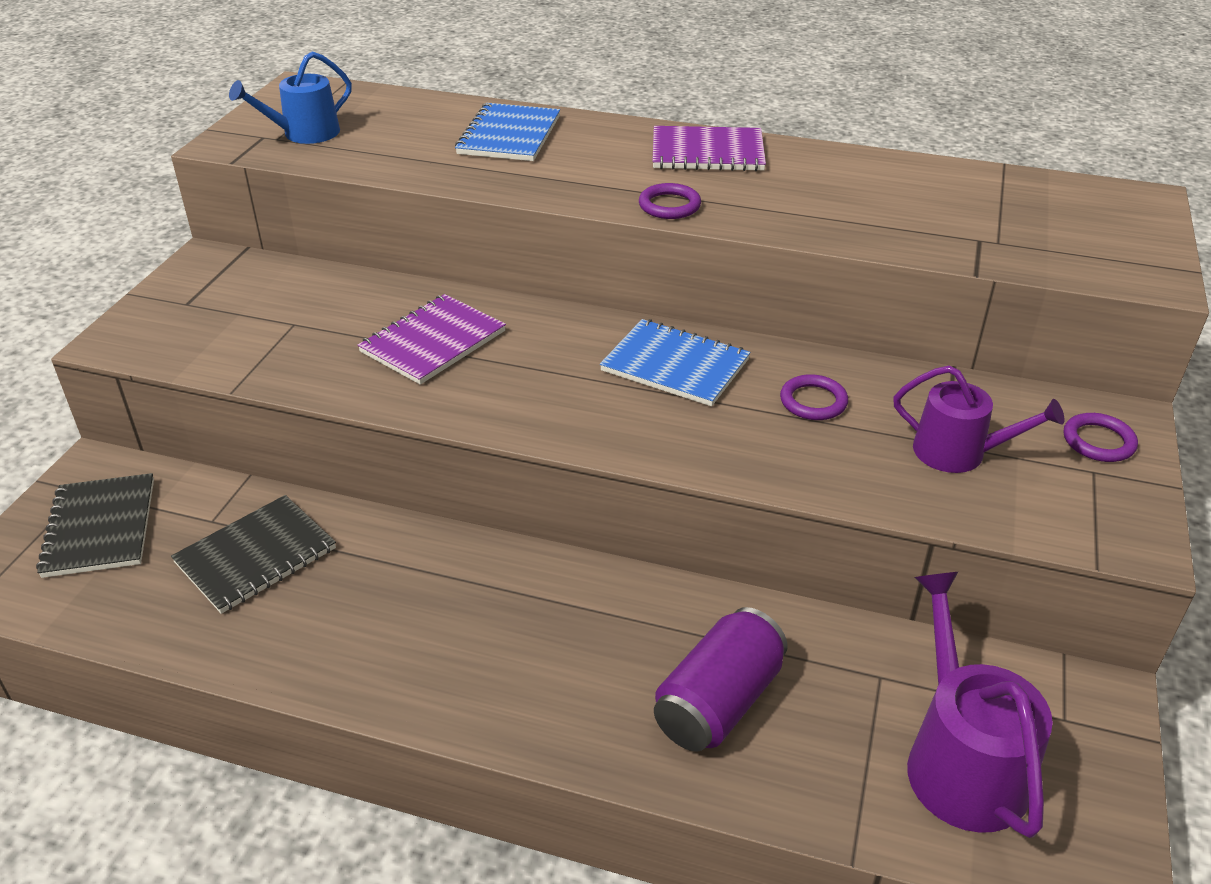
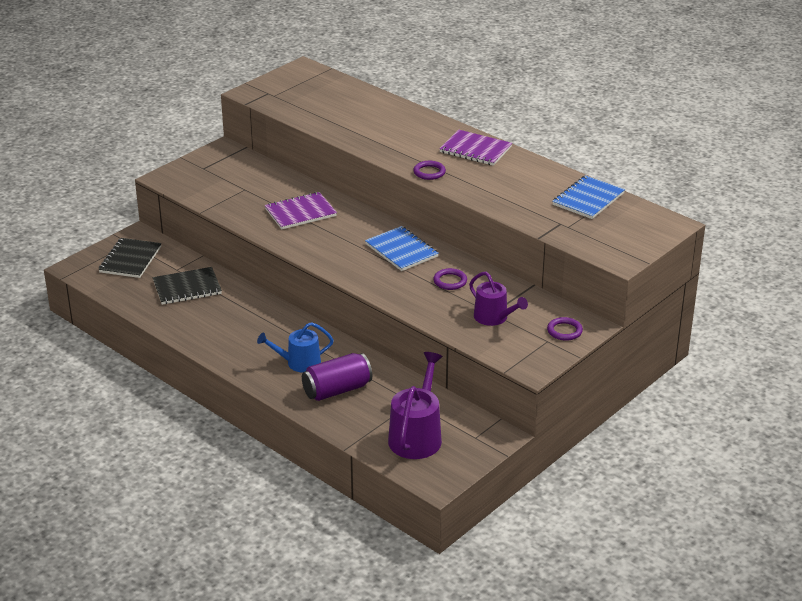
camera: 25 degrees right, 5 degrees down
(305, 134) = (288, 96): blue watering can -> blue watering can (299, 363)
(509, 135) = (385, 118): blue notebook -> blue notebook (588, 199)

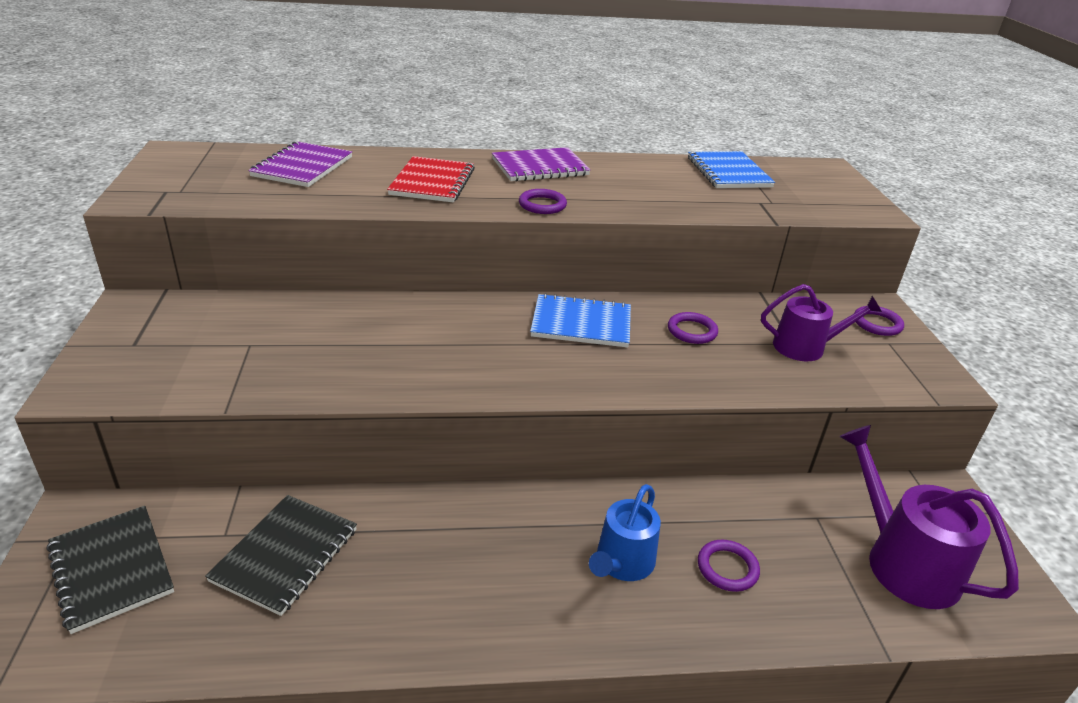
camera: 50 degrees left, 0 degrees up
(300, 212) = (383, 338): purple notebook -> purple notebook (302, 167)
(337, 390) = (727, 568): purple can -> purple ring
(398, 136) = (432, 182): none -> red notebook

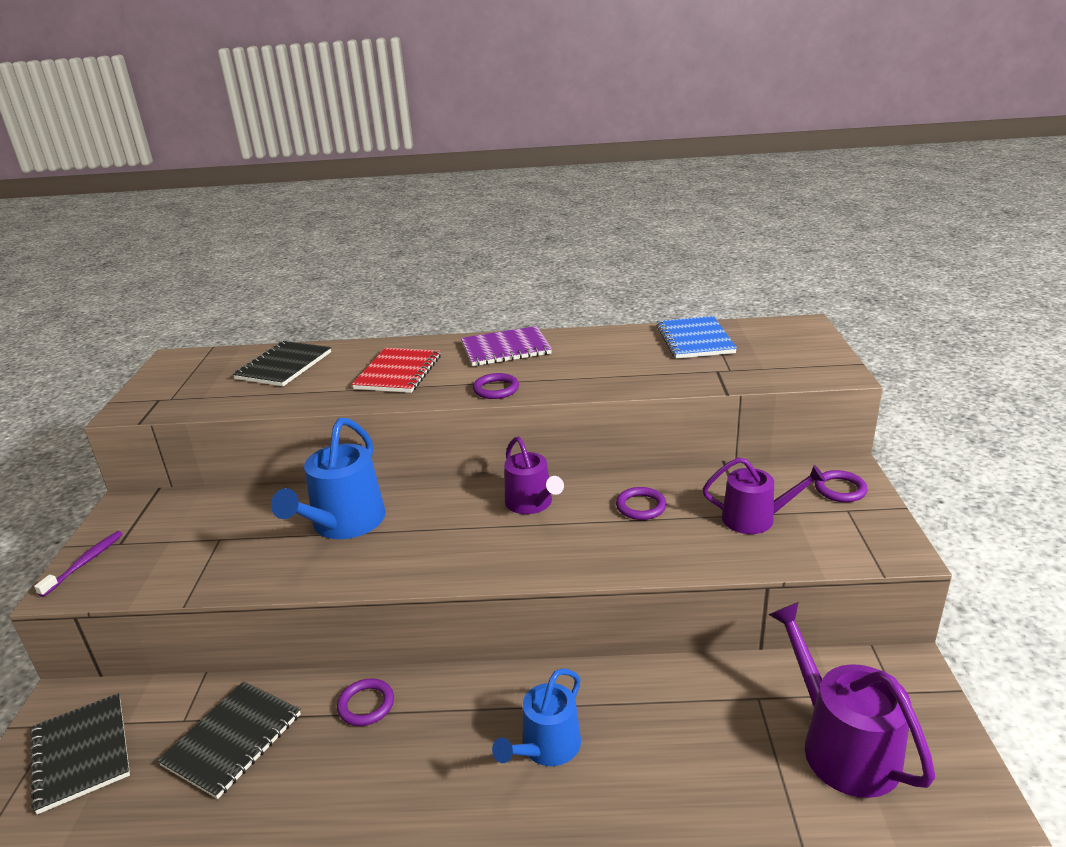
camera: 10 degrees right, 5 degrees down
(96, 364) = (85, 563): none -> purple toothbrush
(302, 167) = (284, 366): purple notebook -> black notebook
(387, 334) = (344, 523): none -> blue watering can
(581, 323) = (531, 503): blue notebook -> purple watering can
(727, 568) = (652, 753): purple ring -> purple ring (366, 705)

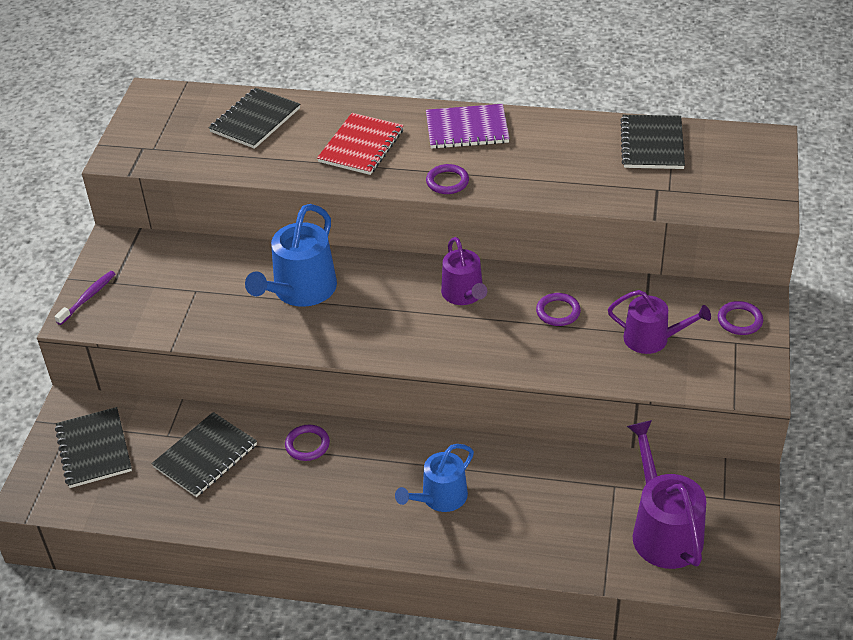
camera: 10 degrees right, 15 degrees up
(695, 339) = (652, 144): blue notebook -> black notebook

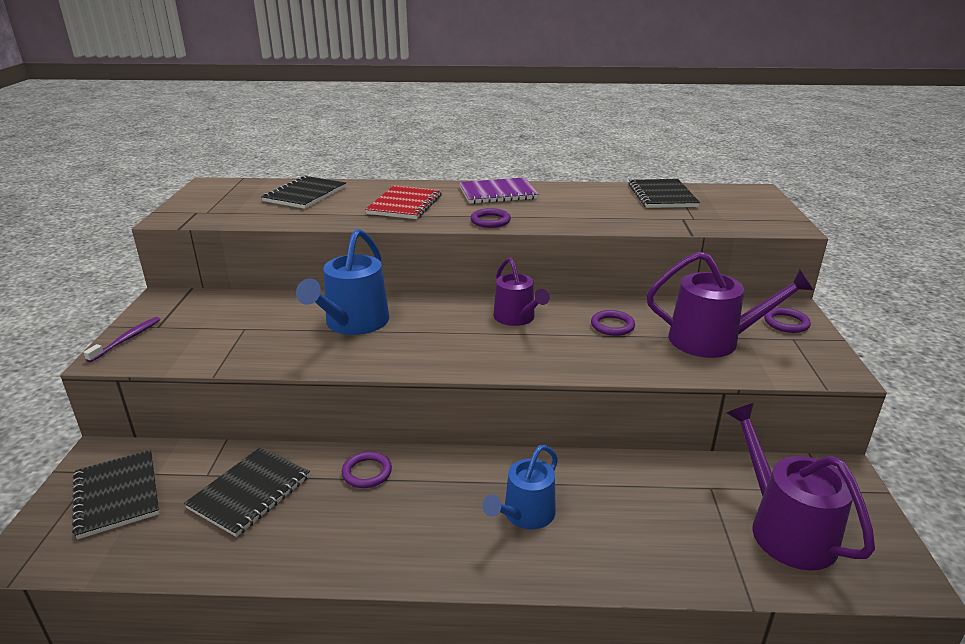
camera: 10 degrees left, 15 degrees down
(652, 339) = (712, 340): purple watering can -> purple watering can, size x1.51

